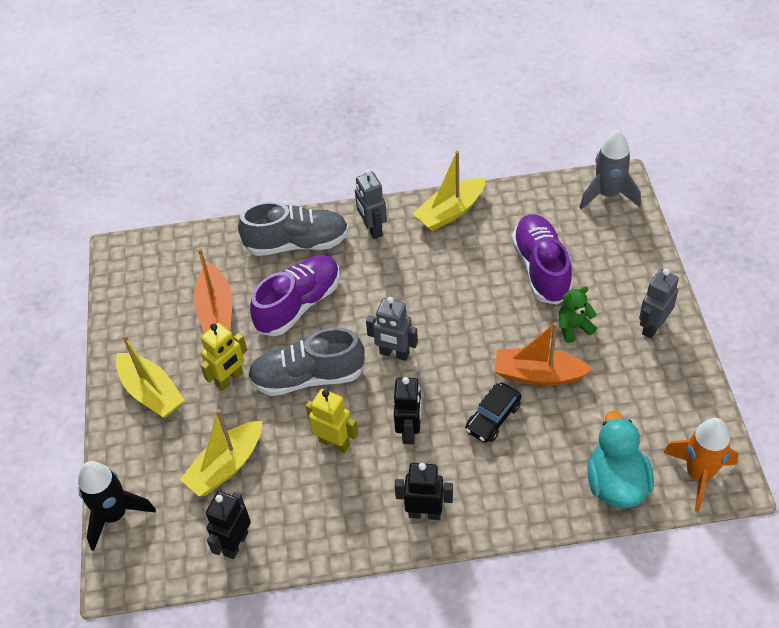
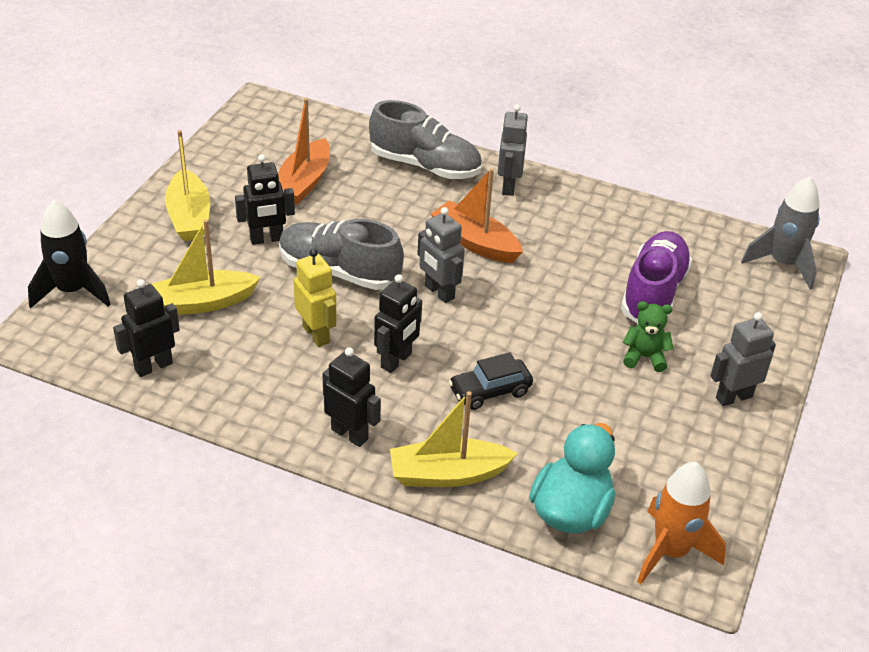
camera: 25 degrees right, 10 degrees down
(229, 379) = (267, 239): yellow robot -> black robot
(299, 304) = (383, 212): purple shoe -> none
(450, 212) = (599, 206): yellow boat -> yellow boat (448, 474)
(538, 374) = (570, 378): orange boat -> orange boat (475, 242)

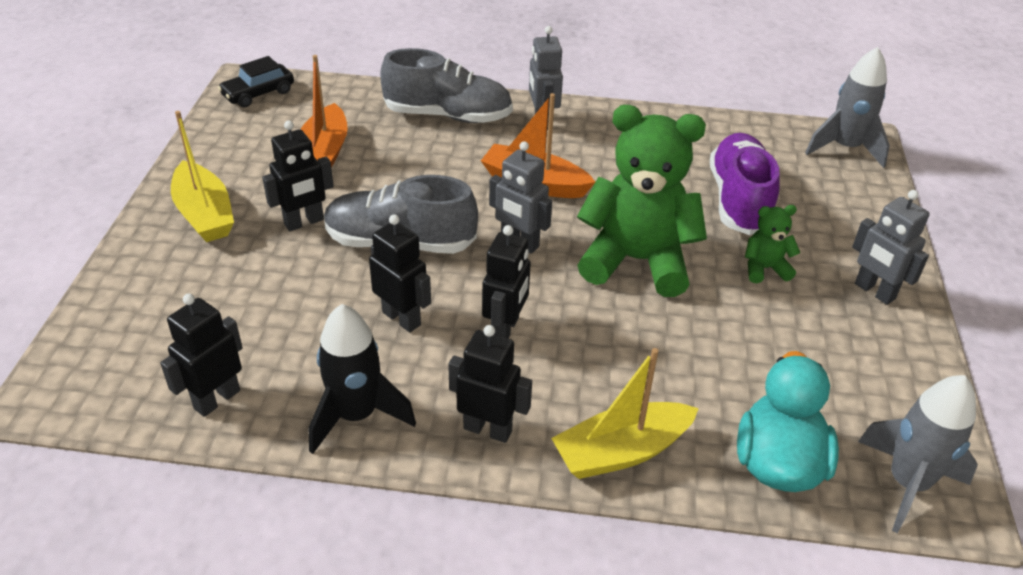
camera: 15 degrees left, 0 degrees up
(72, 291) = (85, 328): black rocket -> black rocket (356, 415)
(201, 303) = (252, 309): yellow boat -> none
(316, 334) = (402, 318): yellow robot -> black robot
(490, 391) = (623, 341): black car -> black car (258, 94)
(533, 327) = (636, 260): none -> green teddy bear
(670, 551) = (907, 483): orange rocket -> grey rocket
(733, 397) = (874, 291): grey robot -> grey robot turned 90 degrees counterclockwise

